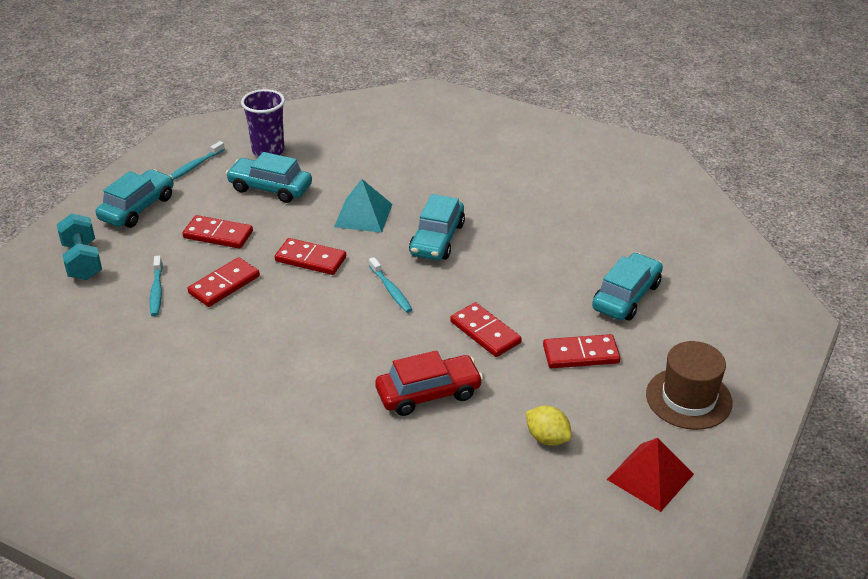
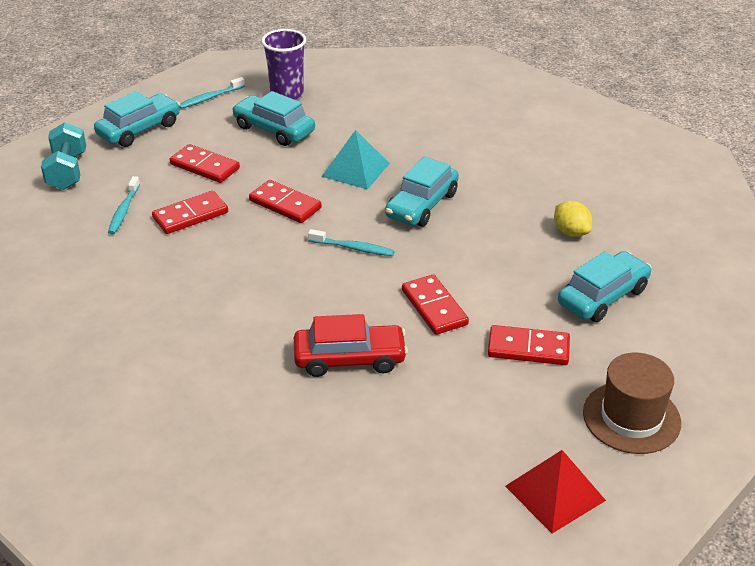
camera: 15 degrees right, 0 degrees up
(391, 290) = (353, 248): turquoise toothbrush -> turquoise toothbrush turned 60 degrees counterclockwise
(547, 438) = (457, 429): yellow lemon -> yellow lemon (571, 232)

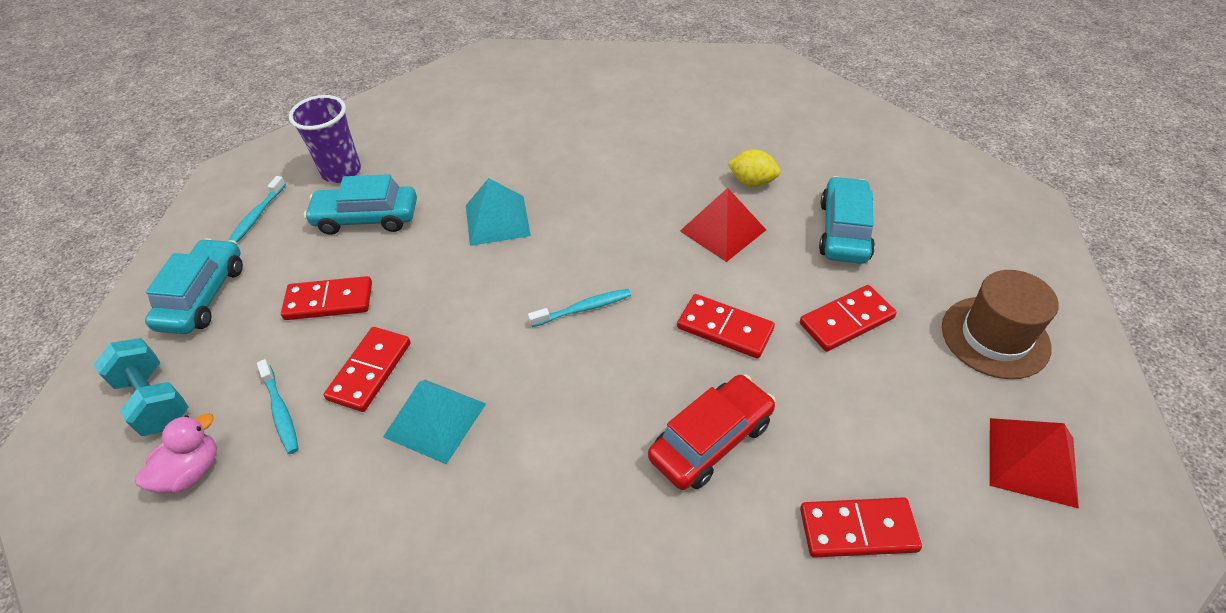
camera: 35 degrees left, 10 degrees up
(54, 215) = (191, 472): none -> pink duck
(200, 259) = (435, 420): none -> turquoise pyramid
(285, 204) = (464, 298): red domino -> red domino (858, 530)
(421, 205) = (599, 225): turquoise car -> none
(508, 251) = (723, 230): none -> red pyramid

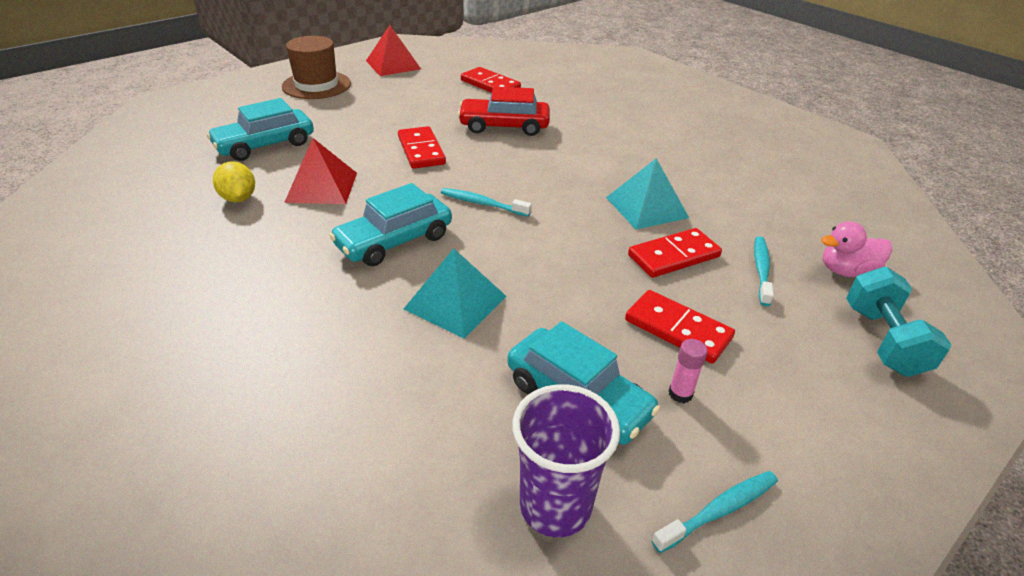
camera: 140 degrees left, 10 degrees down
(203, 296) = (821, 424): turquoise car -> turquoise car (394, 241)
(305, 258) = (680, 394): none -> pink glue stick
(846, 320) = (359, 121): red domino -> none

